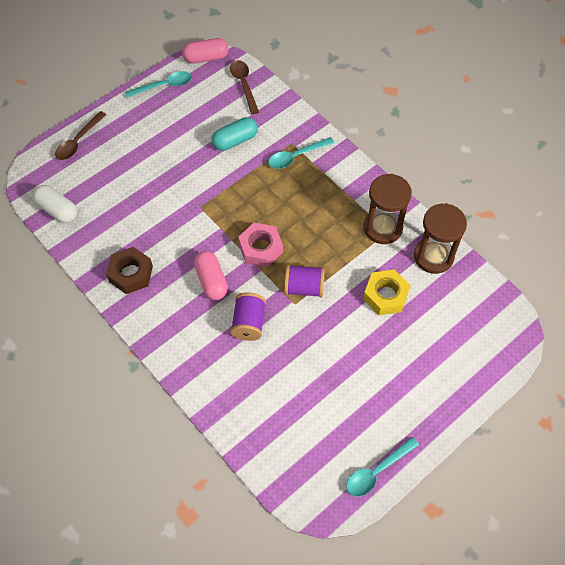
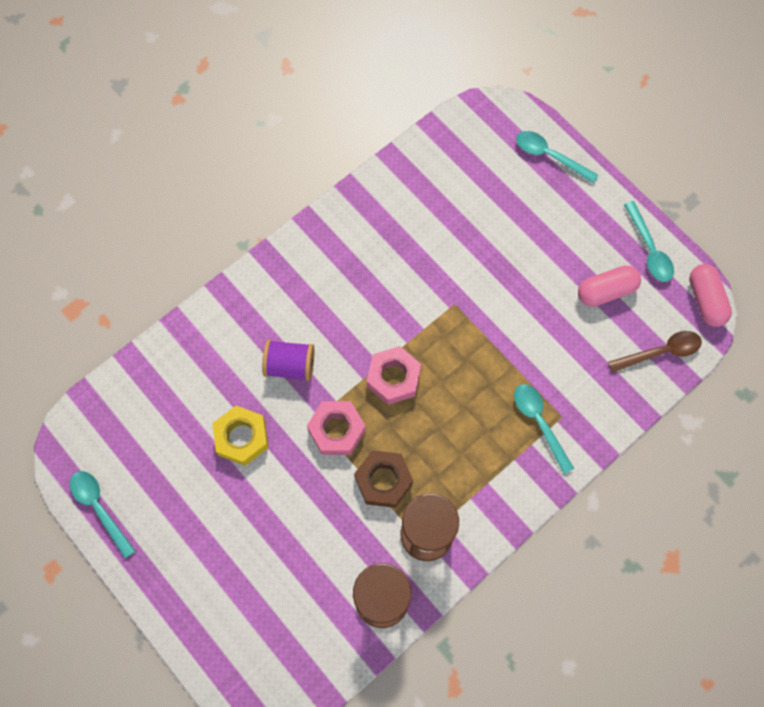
camera: 90 degrees right, 10 degrees up
(57, 210) = (446, 145): white capsule -> none
(78, 141) = (550, 156): brown spoon -> turquoise spoon
(131, 274) = (358, 232): brown nut -> brown nut (383, 481)
(211, 281) = (348, 321): pink capsule -> pink capsule (606, 291)
(235, 140) = (561, 343): turquoise capsule -> none
(304, 288) = (336, 430): purple spool -> pink nut
(385, 295) = (324, 532): yellow nut -> yellow nut (242, 437)

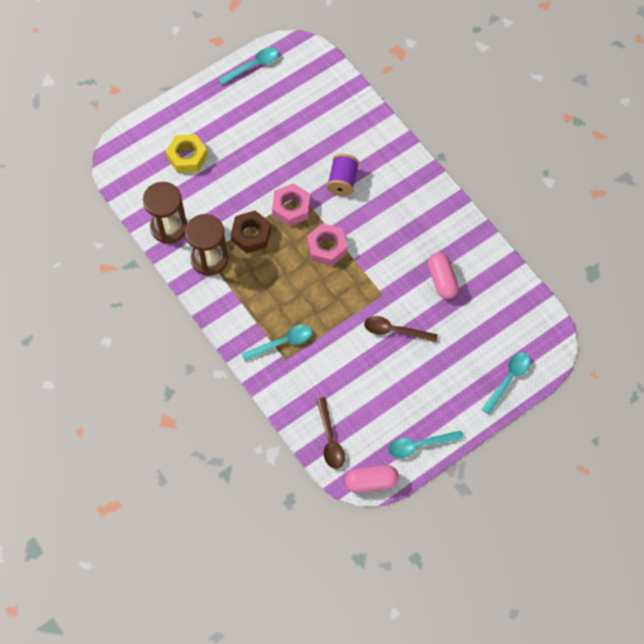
camera: 95 degrees right, 5 degrees down
(242, 437) = (292, 149): yellow nut -> yellow nut (187, 157)
(503, 285) = (395, 330): none -> brown spoon
(606, 291) = (385, 406): pink capsule -> pink capsule (442, 280)

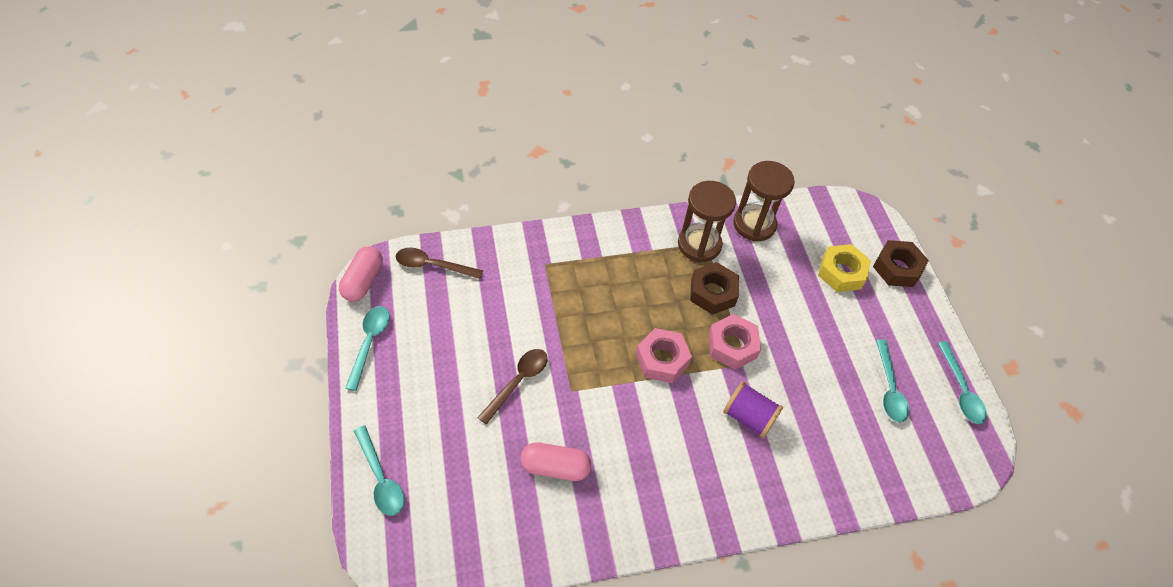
camera: 110 degrees right, 10 degrees down
(164, 122) = (897, 268): none -> brown nut
(282, 343) = (565, 269): turquoise spoon -> turquoise spoon (889, 388)

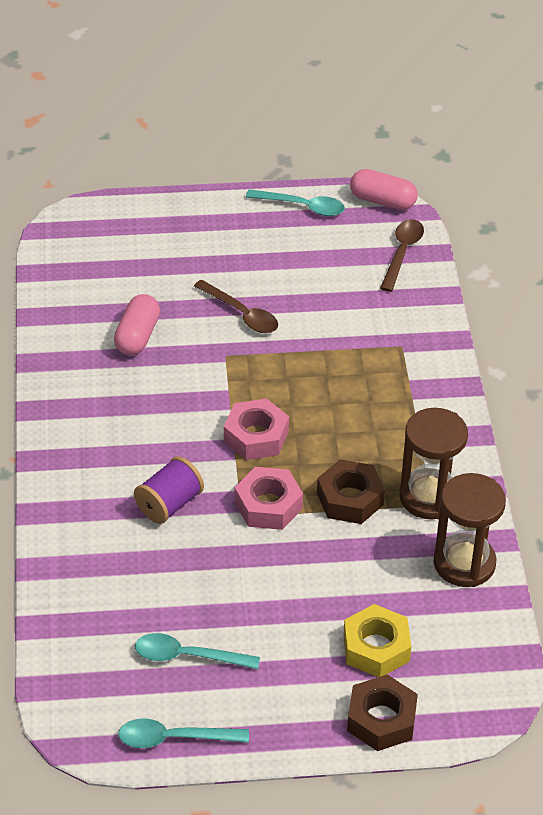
camera: 100 degrees right, 10 degrees down
(380, 478) = (149, 216): turquoise spoon -> none

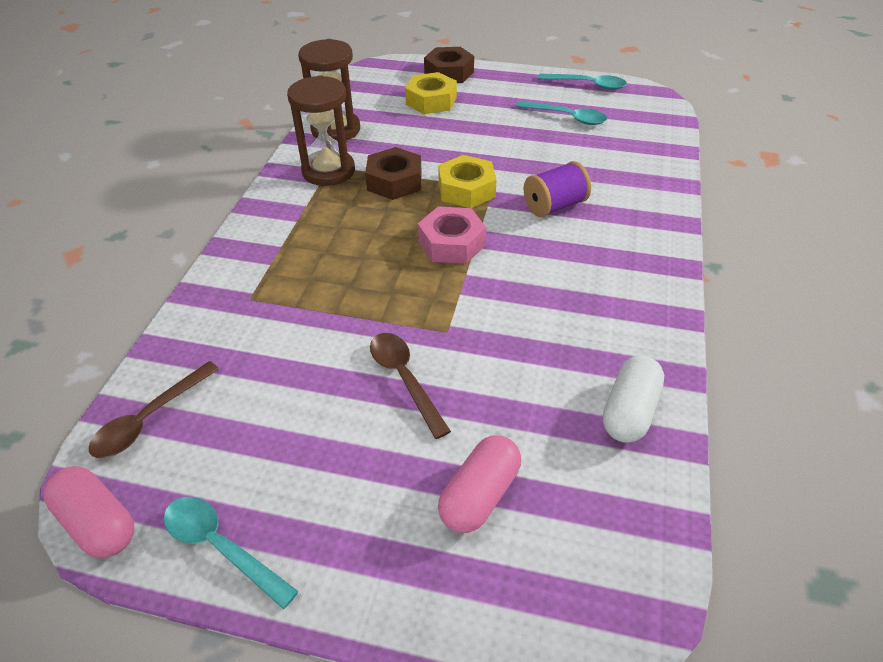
camera: 160 degrees left, 0 degrees up
(72, 328) = (629, 411): none -> white capsule
(137, 336) = (545, 379): pink capsule -> pink capsule (479, 495)
(268, 505) = (466, 189): pink nut -> yellow nut

